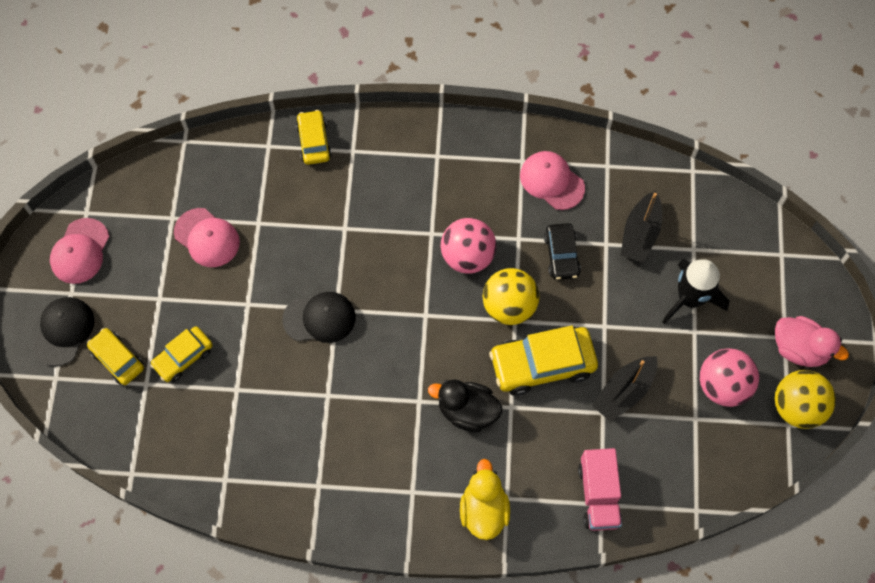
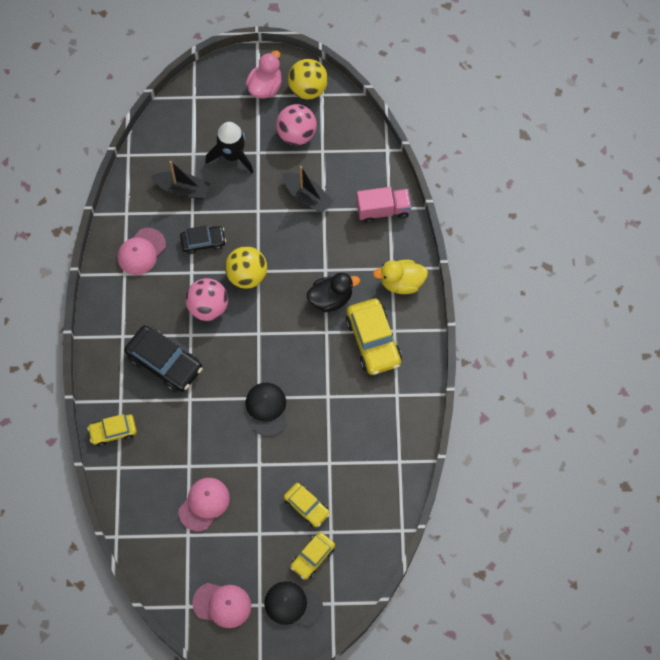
camera: 95 degrees left, 0 degrees up
(396, 202) = (164, 363): none -> black car
(467, 411) = (331, 299): black duck -> black duck turned 120 degrees counterclockwise
(542, 364) = (291, 250): yellow car -> yellow car (373, 341)

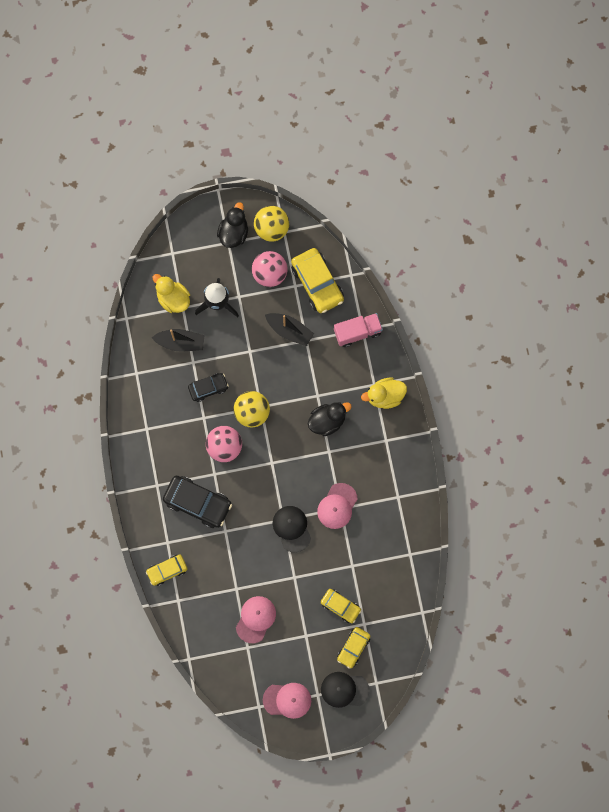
camera: 10 degrees left, 10 degrees up
(141, 251) = (157, 406): pink cap -> pink cap (337, 506)
(184, 143) = (173, 299): none -> yellow duck
(265, 87) = (233, 233): pink duck -> black duck
(373, 341) = (370, 453): yellow car -> yellow car (317, 283)

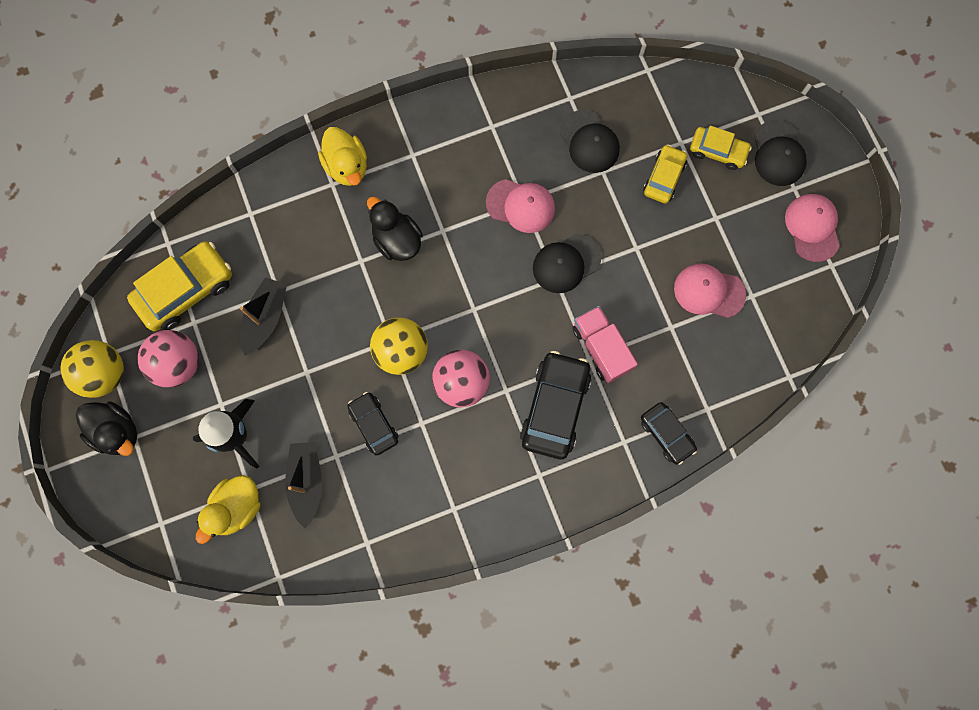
camera: 100 degrees left, 0 degrees up
(167, 570) = (666, 434): yellow car -> black car
(233, 233) = (117, 431): black duck -> black duck turned 150 degrees counterclockwise
(357, 332) = (255, 220): pink truck -> pink truck (601, 348)
(375, 561) = (589, 142): none -> black cap

